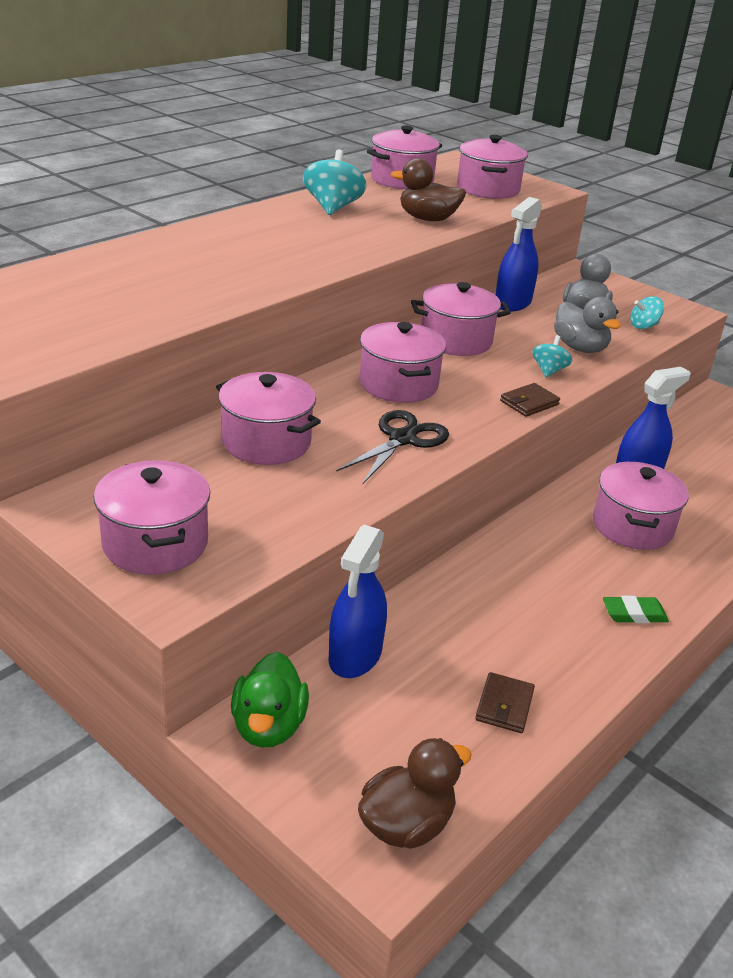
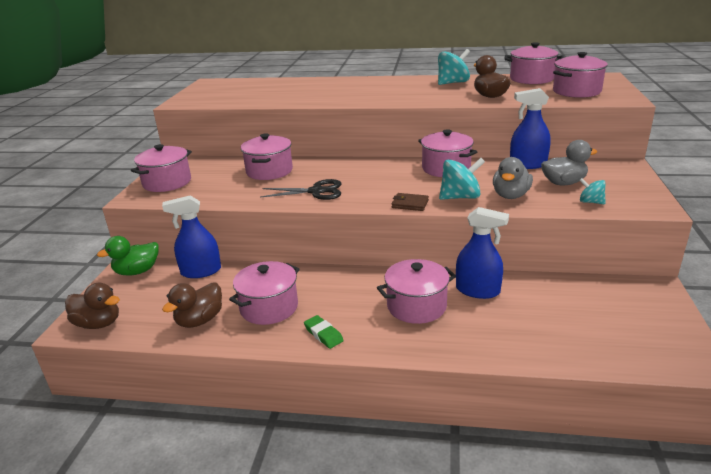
camera: 60 degrees right, 5 degrees down
(398, 384) = (370, 174): pink pot -> pink pot (269, 307)
(504, 706) = (200, 320): brown wallet -> brown duck
(549, 371) = (460, 197): turquoise spinning top -> turquoise spinning top, size x1.73

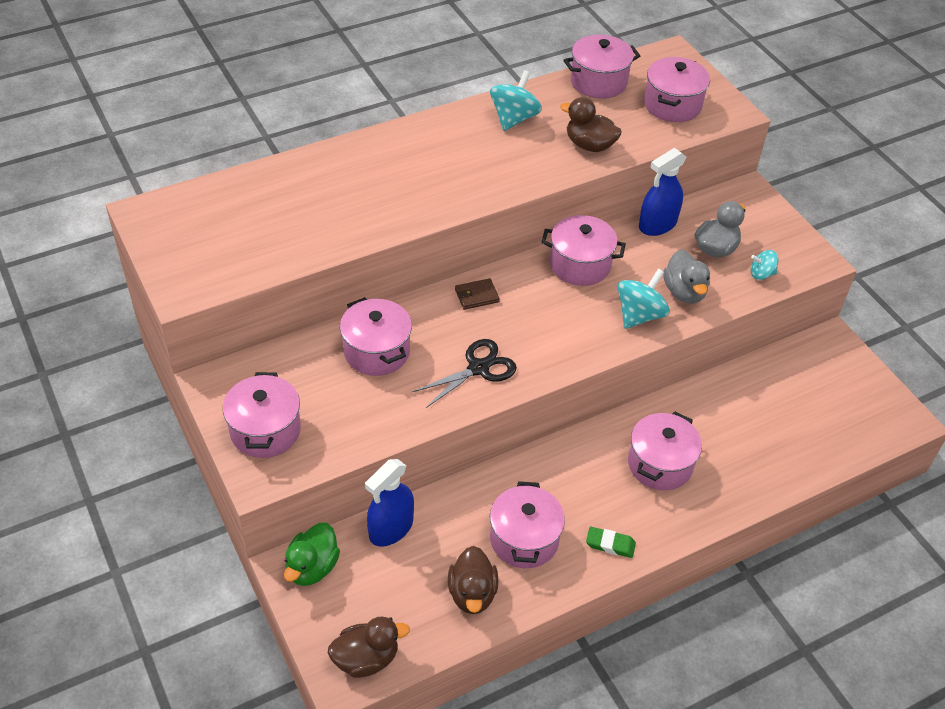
camera: 40 degrees left, 20 degrees up
(410, 204) = (601, 349): brown wallet -> brown wallet (476, 296)
(477, 290) = (695, 415): blue spray bottle -> none

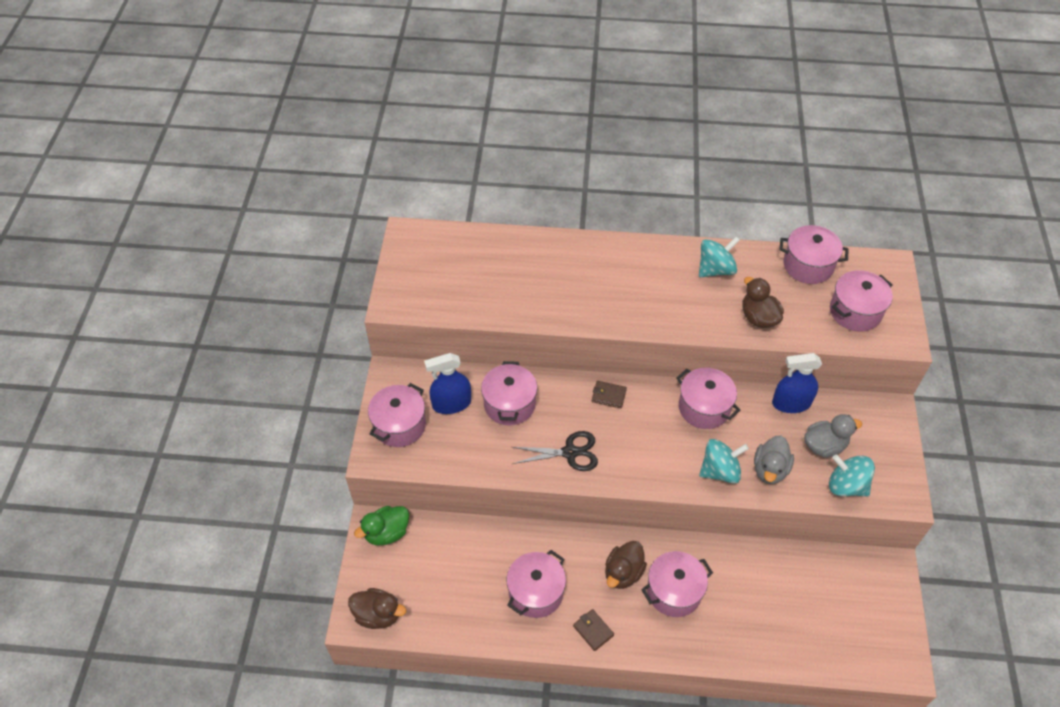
camera: 35 degrees right, 5 degrees up
(391, 528) = (454, 534): blue spray bottle -> blue spray bottle (451, 404)
(472, 593) = (474, 610): brown duck -> brown duck (623, 573)
(610, 544) = (593, 630): green eraser -> brown wallet
(761, 274) = (846, 485): turquoise spinning top -> turquoise spinning top, size x1.73

